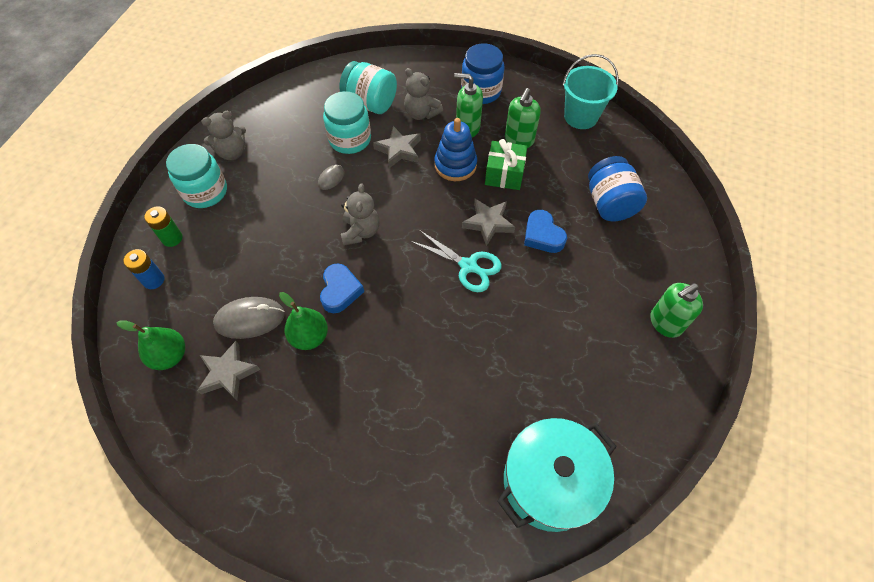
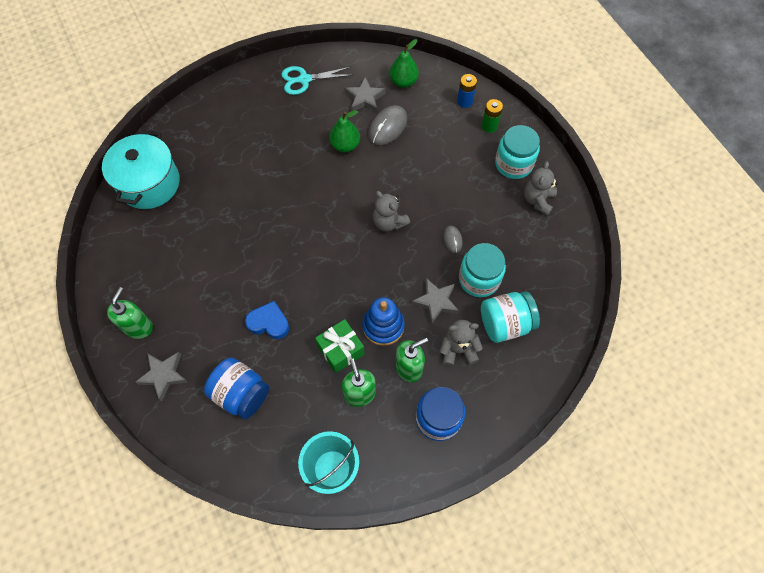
camera: 135 degrees right, 5 degrees up
(340, 291) = (358, 180): blue heart -> none
(468, 266) = (298, 258): turquoise scissors -> turquoise scissors (304, 80)
(488, 223) = (314, 299): grey star -> grey star (164, 375)

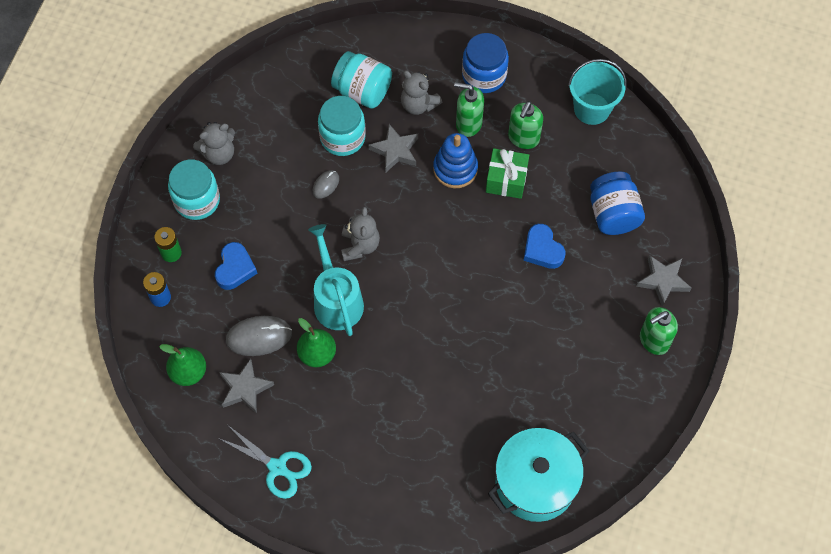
camera: 135 degrees left, 0 degrees up
(367, 181) = (336, 300): none -> turquoise watering can
(444, 148) = (235, 268): none -> blue heart

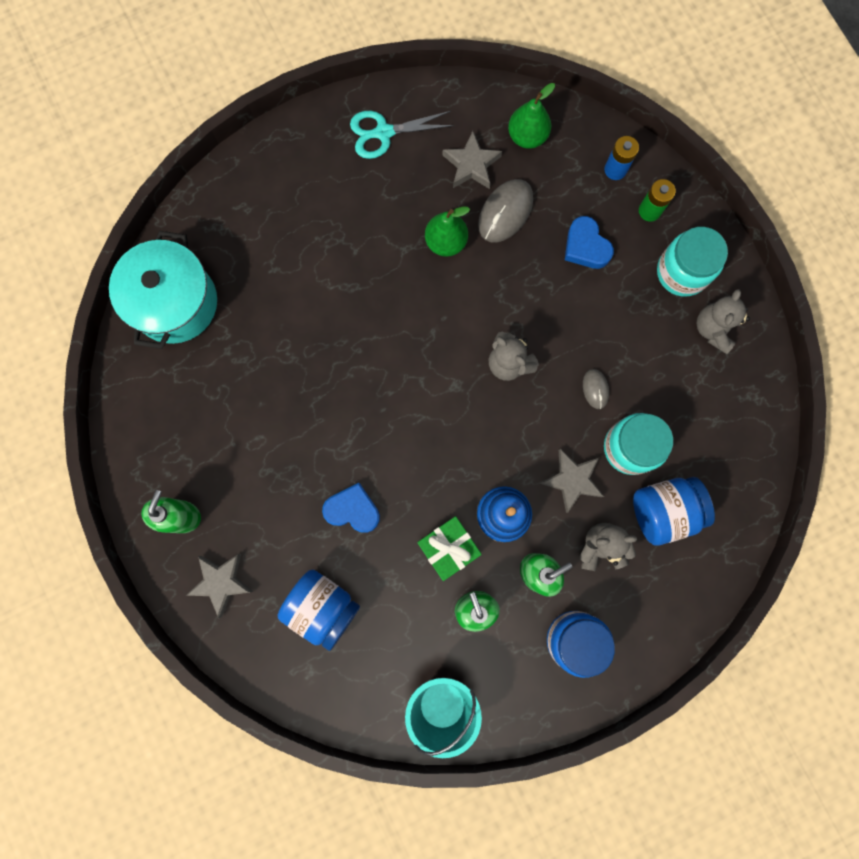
camera: 135 degrees right, 15 degrees up
(336, 300) = (478, 299): turquoise watering can -> none
(362, 91) = (663, 511): turquoise jar -> blue jar

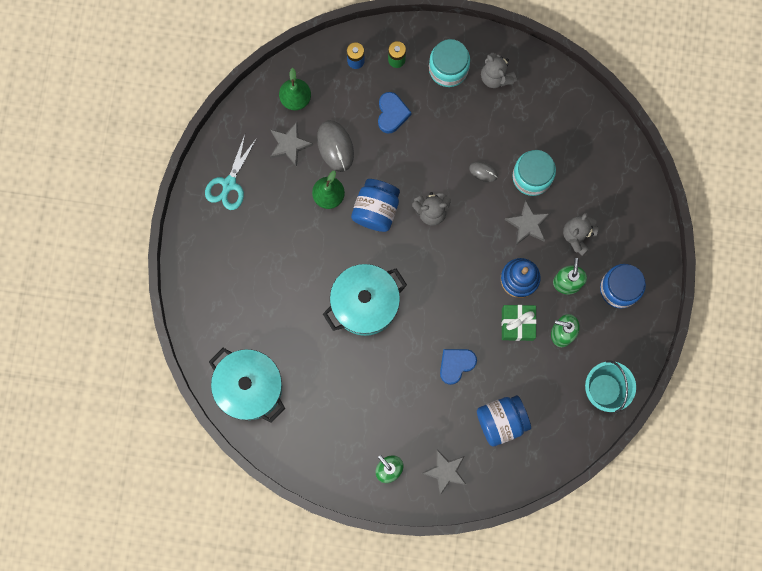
camera: 55 degrees left, 0 degrees up
(353, 362) = (365, 303): none -> turquoise pot
(586, 246) = (392, 114): blue heart -> blue heart turned 90 degrees counterclockwise
(663, 511) = (582, 185): blue jar -> blue jar (376, 209)

